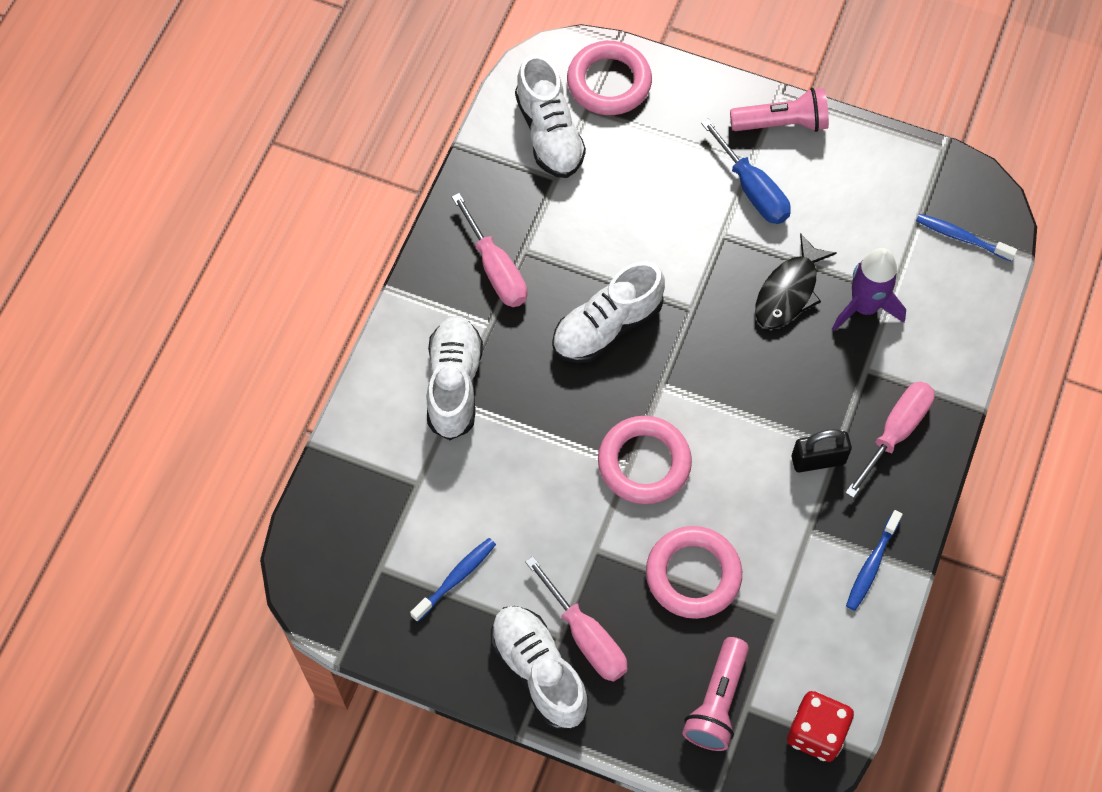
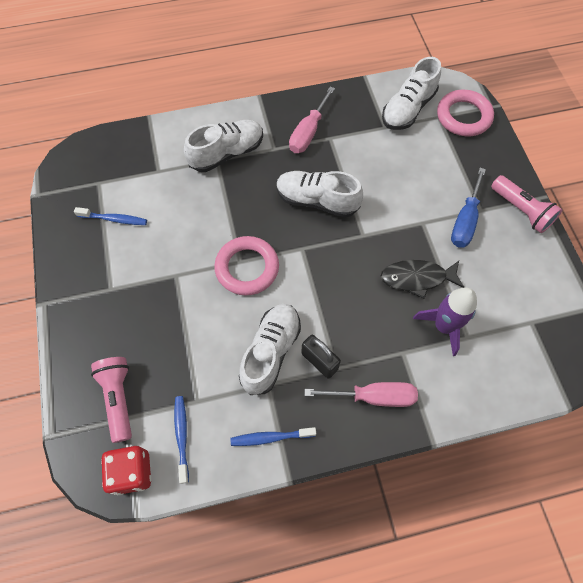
camera: 55 degrees right, 0 degrees up
(538, 671) = (82, 291): white shoe -> white shoe (271, 352)
(585, 636) = (118, 302): pink screwdriver -> none
(693, 575) = (194, 336): pink ring -> none
(717, 702) = (119, 398): pink flashlight -> pink flashlight turned 90 degrees clockwise
(961, 237) = (542, 355): blue toothbrush -> blue toothbrush (182, 436)

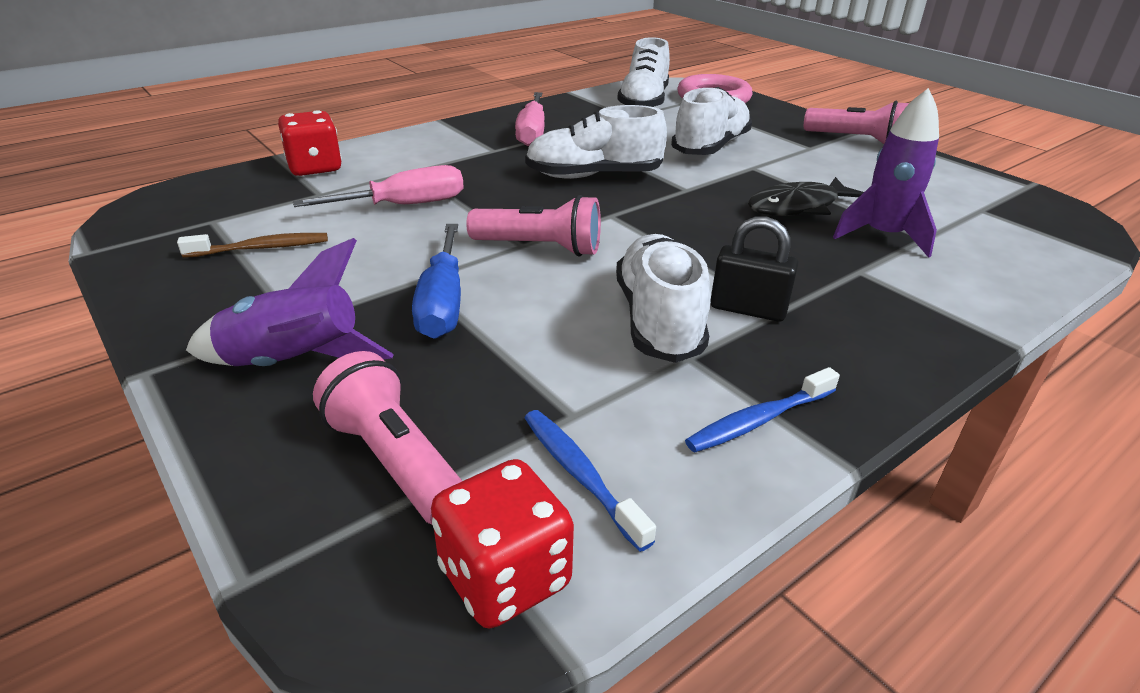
camera: 25 degrees left, 30 degrees down
(101, 321) = (294, 363): none -> purple rocket
(114, 219) = (262, 248): blue toothbrush -> brown toothbrush
(165, 139) = (315, 168): none -> red dice
(227, 153) = (425, 163): white shoe -> white shoe (710, 147)
(247, 268) = (540, 248): pink ring -> pink flashlight
(373, 396) = (872, 323): pink screwdriver -> pink screwdriver (404, 205)
(465, 221) = (801, 157): blue screwdriver -> blue screwdriver (442, 303)

